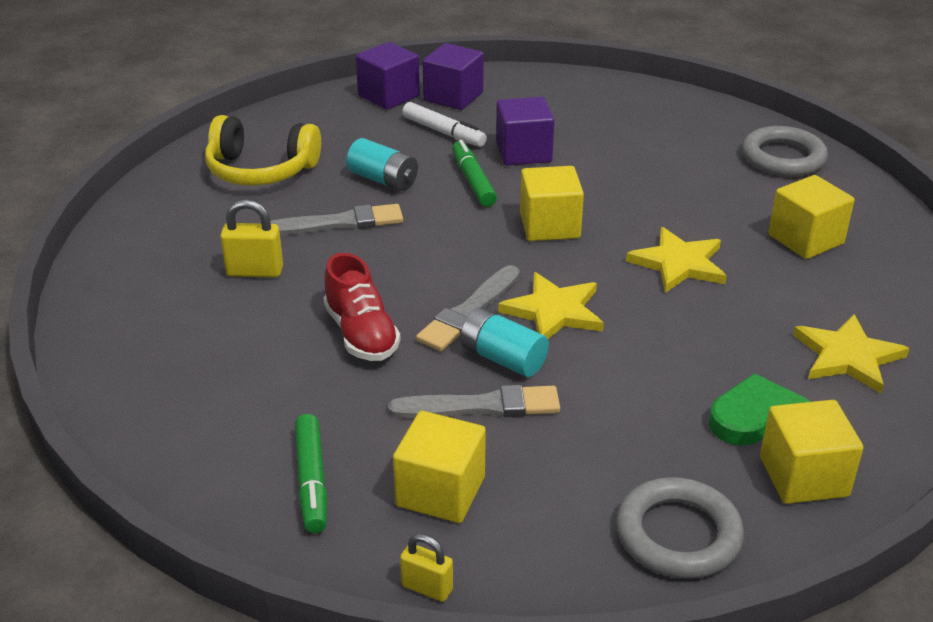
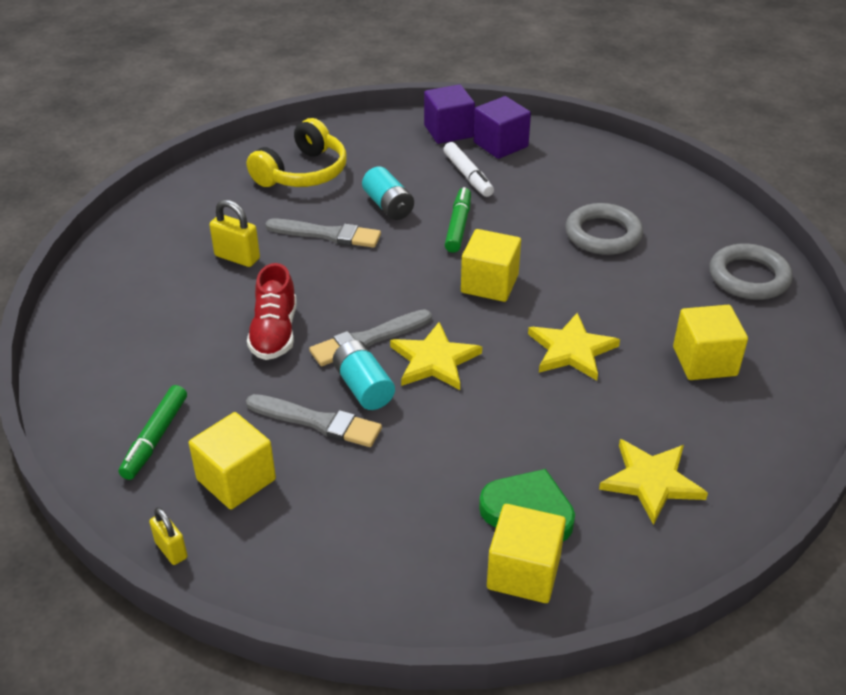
camera: 25 degrees right, 5 degrees up
(261, 170) = (302, 173): yellow headphones -> yellow headphones turned 90 degrees counterclockwise
(523, 152) = (519, 211): purple cube -> none
(678, 534) = (383, 581): grey ring -> grey ring (603, 234)

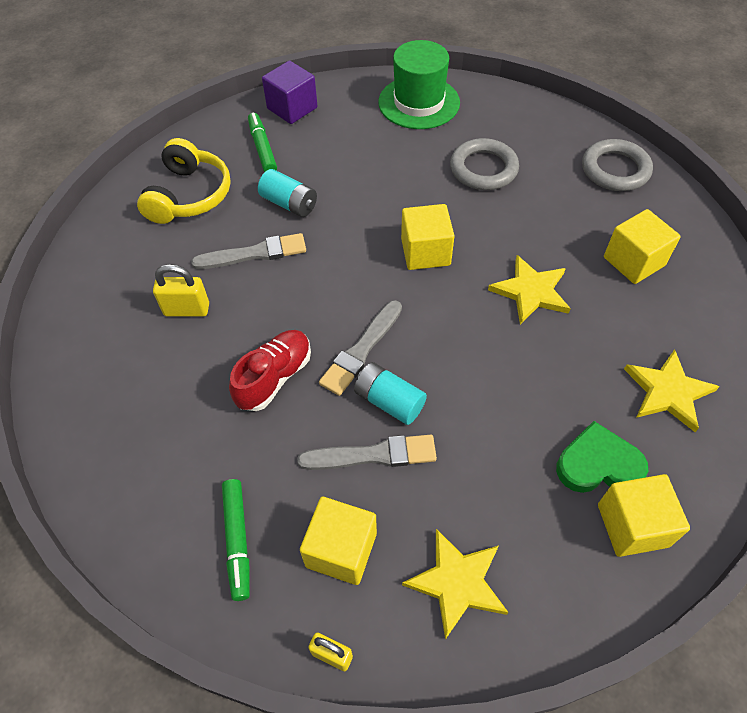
camera: 25 degrees left, 15 degrees up
(274, 333) = (274, 377): red shoe -> red shoe turned 120 degrees counterclockwise
(434, 360) = (430, 348): yellow star -> yellow star (457, 582)
(458, 226) = (362, 203): green marker -> green marker (262, 148)
(468, 176) = (338, 148): white marker -> none
(500, 145) = (345, 107): purple cube -> none
(579, 160) = (419, 102): none -> green hat

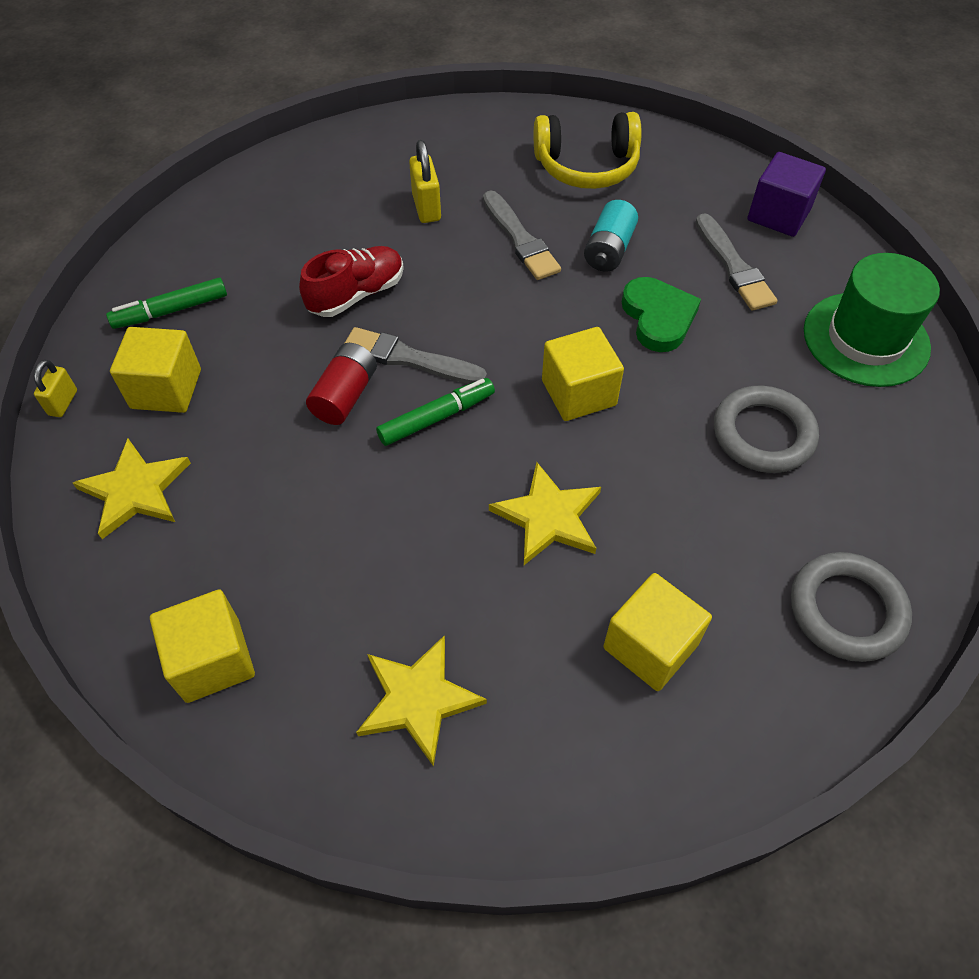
camera: 75 degrees right, 0 degrees up
(262, 148) = (691, 206): green marker -> green marker (436, 417)
(274, 377) = (356, 294): red shoe -> red shoe turned 60 degrees counterclockwise
(373, 455) = (275, 394): grey brush -> grey brush (734, 266)
(389, 401) = (345, 396): turquoise battery -> red battery
(598, 464) = (292, 617): green heart -> green heart (658, 317)

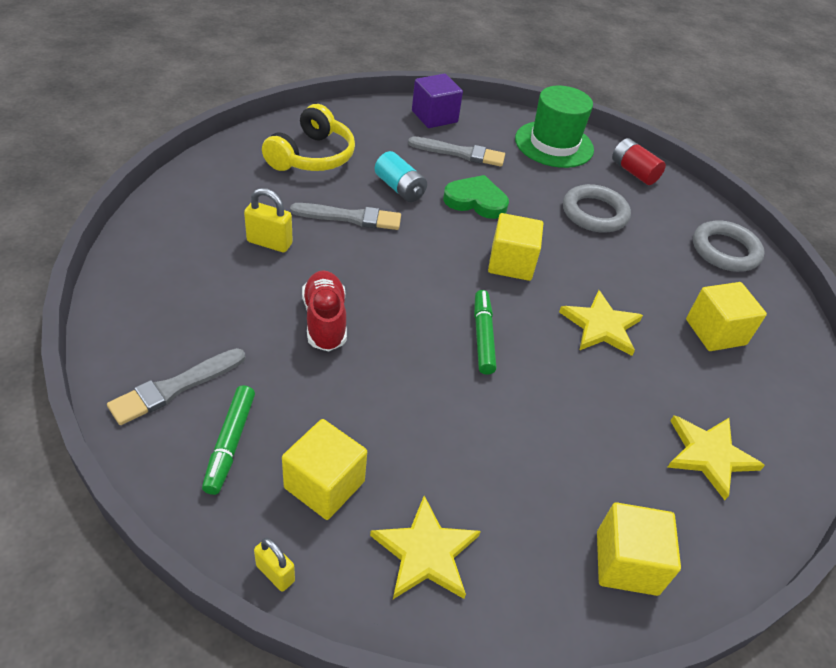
camera: 65 degrees left, 10 degrees down
(345, 396) = (424, 374): red battery -> red battery (633, 172)
(409, 358) = (416, 324): grey brush -> grey brush (175, 387)

